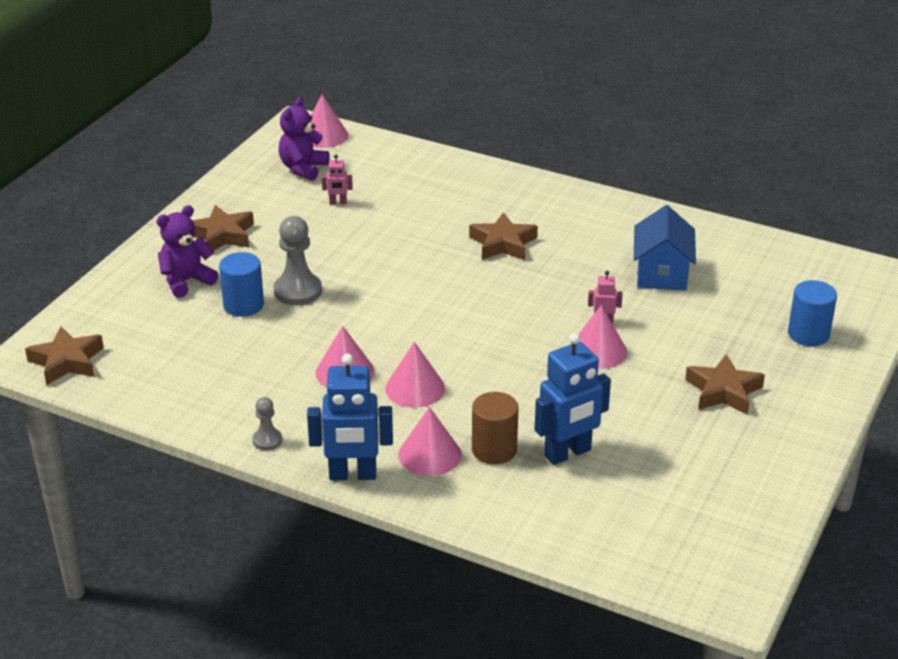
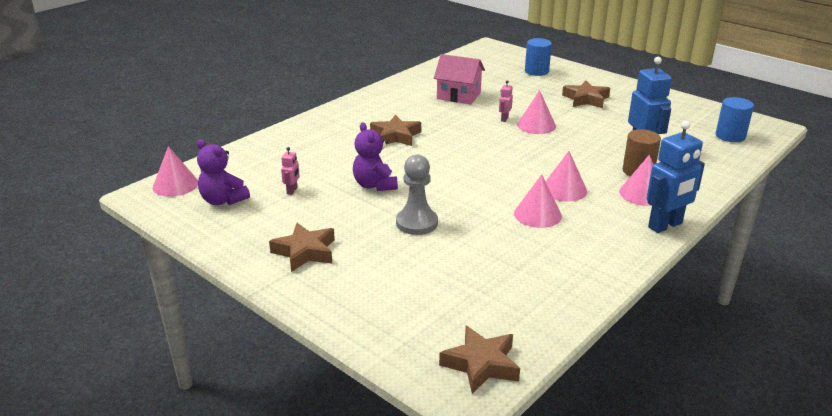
camera: 75 degrees left, 5 degrees down
(186, 281) = (372, 278): purple teddy bear -> purple teddy bear (375, 185)
(243, 305) = (426, 251): blue cylinder -> blue cylinder (730, 136)
(267, 440) = (621, 258): grey pawn -> none
(352, 475) = (665, 225): blue robot -> blue robot turned 45 degrees clockwise
(661, 273) = (458, 95): blue house -> pink house

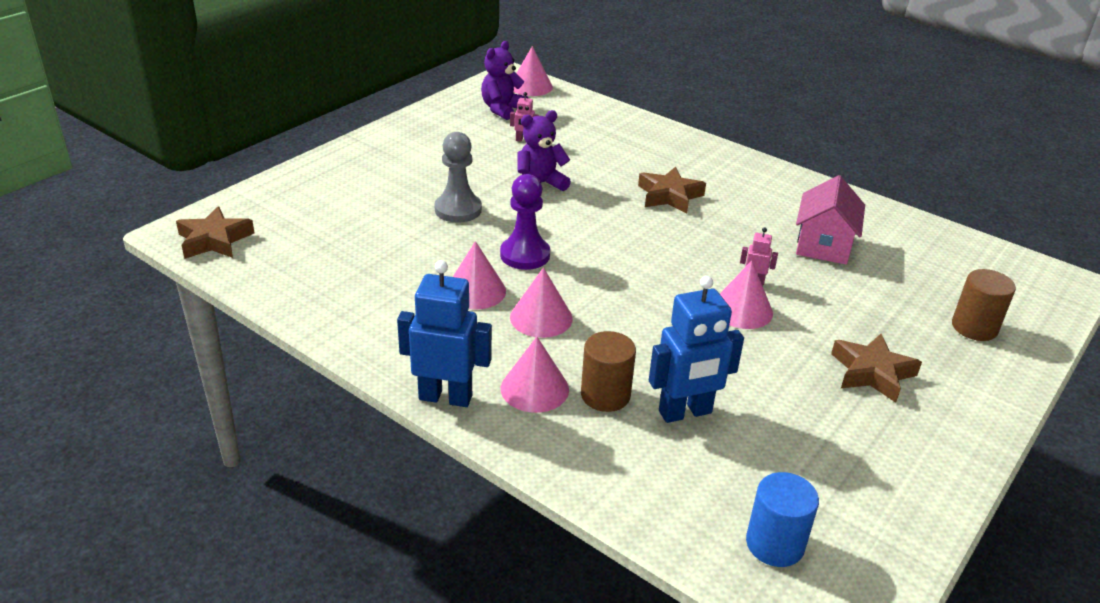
camera: 85 degrees right, 5 degrees up
(305, 252) = (408, 153): brown star -> none
(484, 194) = (525, 255): none -> purple pawn
(536, 71) = (974, 327): blue cylinder -> brown cylinder
(665, 225) = (445, 397): blue robot -> blue robot turned 135 degrees clockwise

